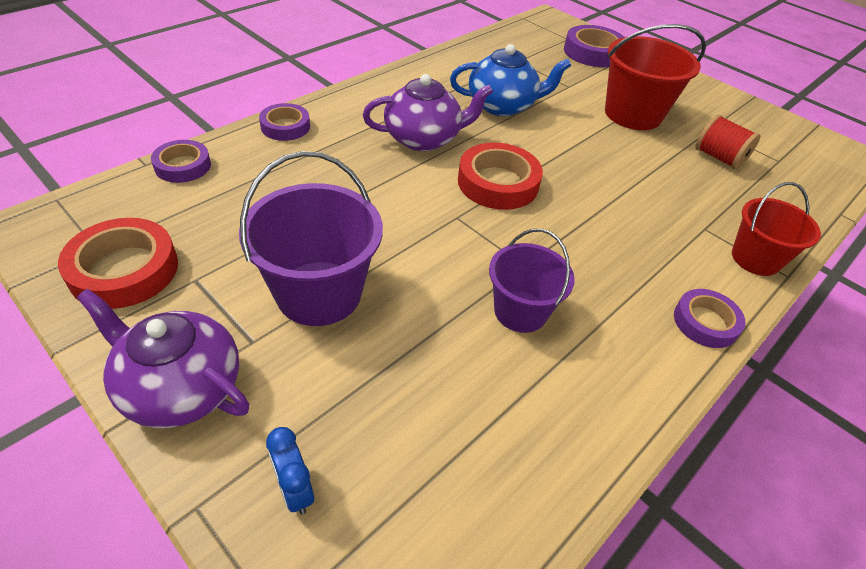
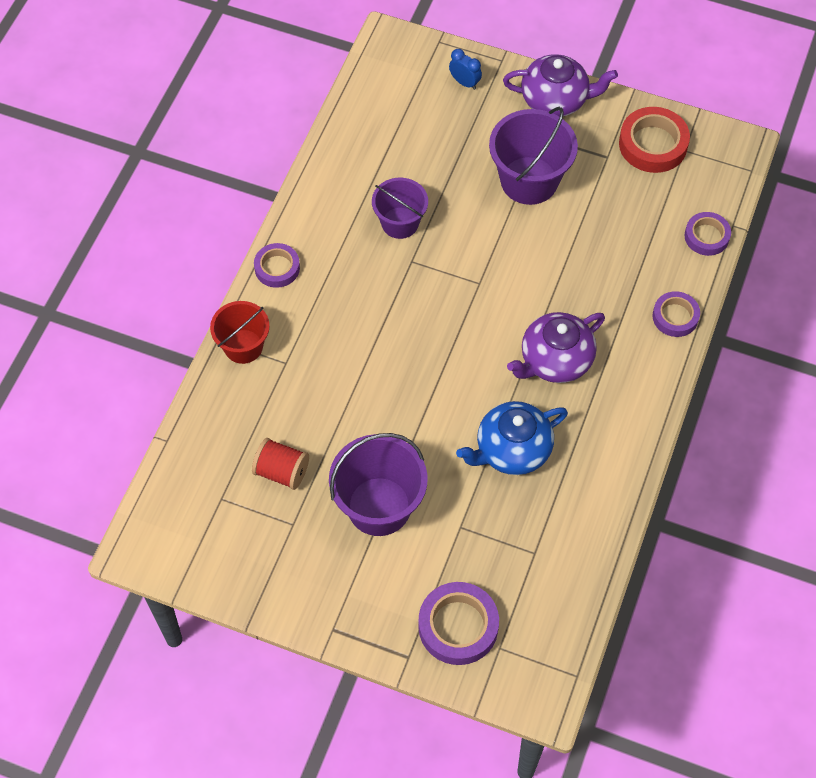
camera: 160 degrees right, 15 degrees up
(498, 183) = (466, 335): red tape -> none
(633, 114) = (379, 506): red bucket -> purple bucket

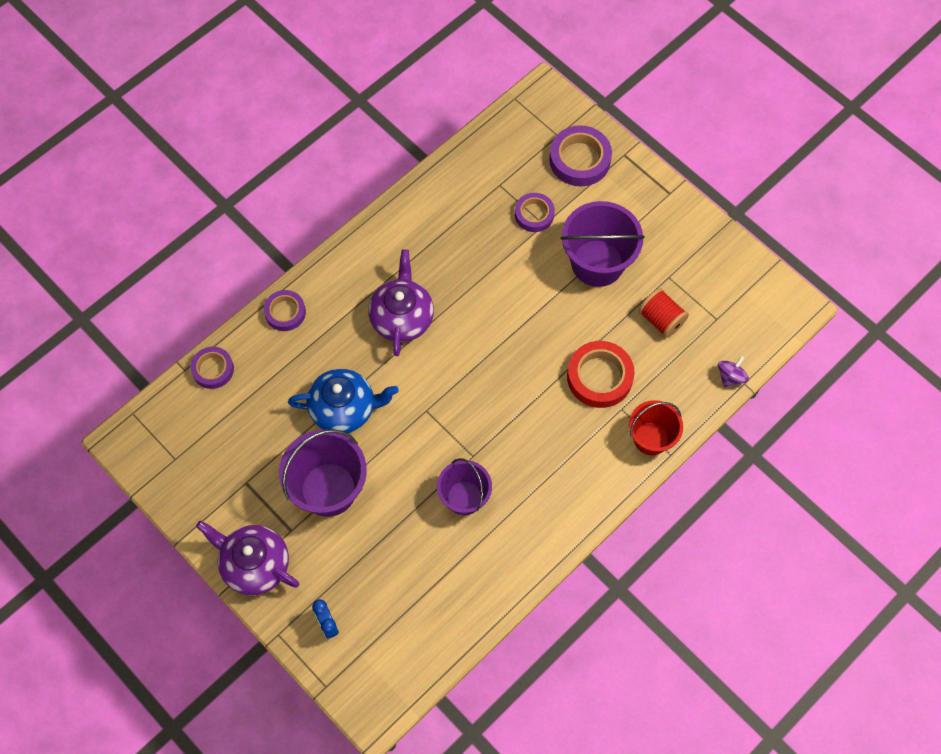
camera: 155 degrees left, 5 degrees up
(183, 441) = (730, 377): none -> purple spinning top
(277, 268) = (592, 500): purple tape -> purple tape (534, 214)
(512, 450) = (475, 263): blue teapot -> blue teapot (344, 409)
(555, 360) = (402, 318): purple teapot -> purple teapot turned 75 degrees counterclockwise
(653, 144) = (198, 477): red tape -> red tape (599, 377)

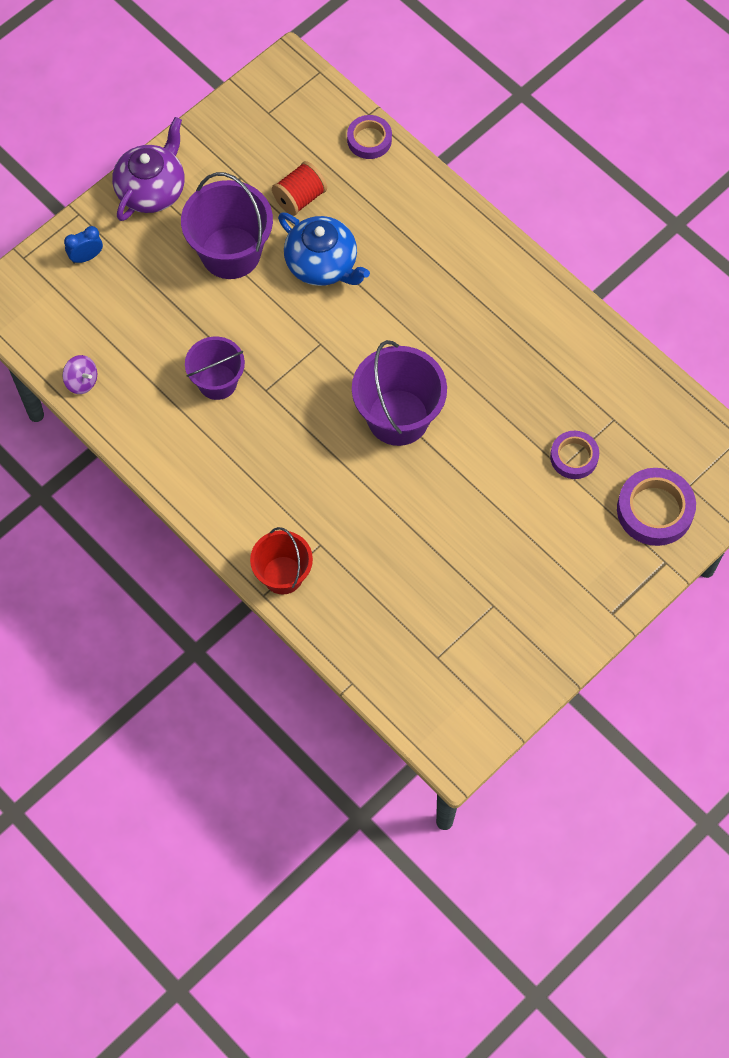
camera: 90 degrees right, 0 degrees up
(285, 312) = (438, 203): purple tape -> none
(344, 409) = (322, 264): blue teapot -> blue teapot turned 45 degrees counterclockwise
(402, 318) = (433, 318): purple teapot -> none
(597, 263) = (510, 525): purple bucket -> purple bucket (398, 417)
(599, 377) = (360, 523): red tape -> none
(661, 320) = (435, 594): red spool -> red spool (299, 198)
(730, 377) = (360, 668): purple spinning top -> purple spinning top (82, 381)

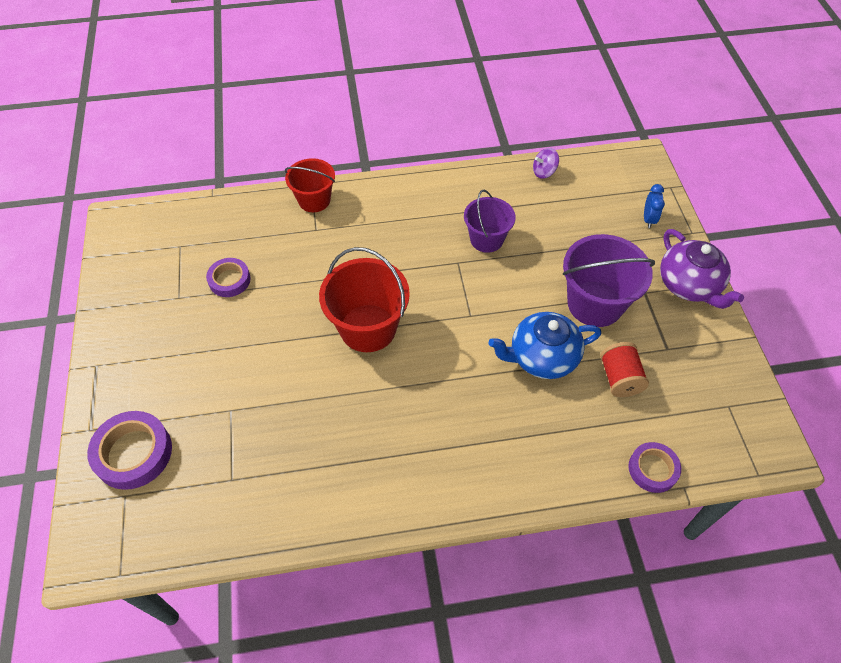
camera: 125 degrees right, 10 degrees down
(398, 417) = (368, 328): purple bucket -> red bucket
(574, 457) = (229, 425): purple tape -> purple tape (229, 280)

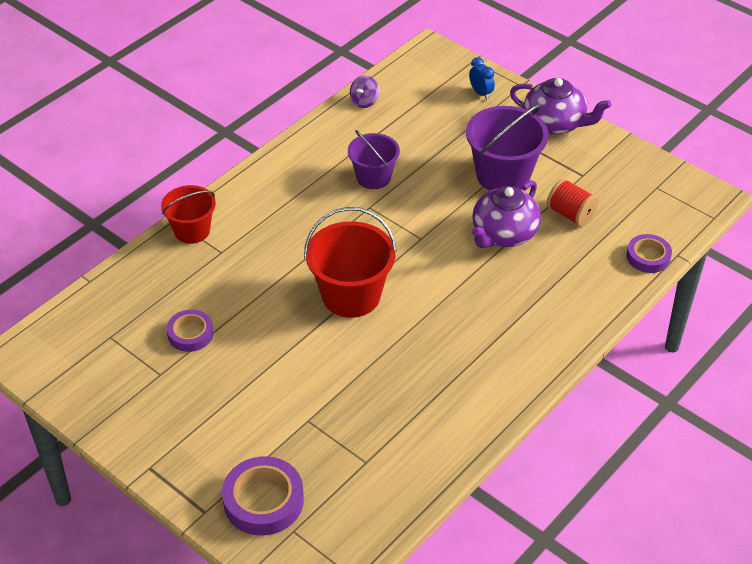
camera: 40 degrees left, 10 degrees down
(542, 357) = (503, 234): blue teapot -> purple teapot

